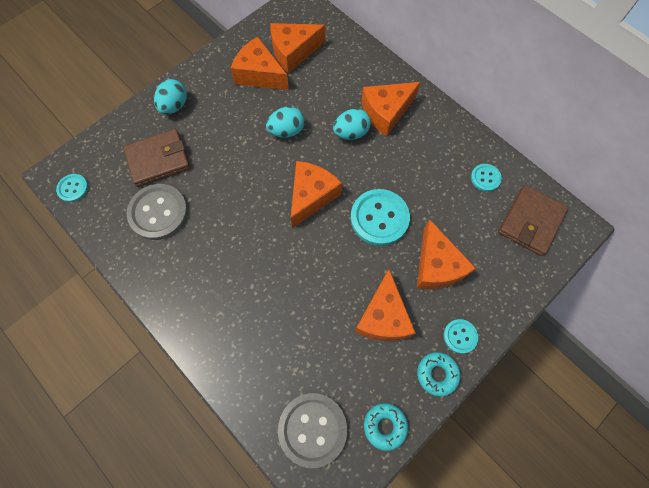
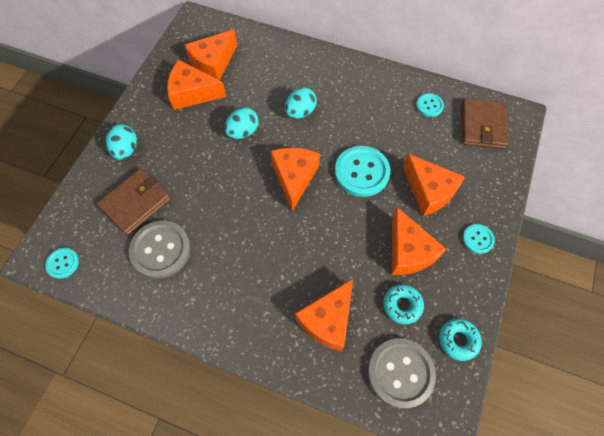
camera: 25 degrees left, 5 degrees down
(386, 112) = (321, 84): orange cheese -> orange cheese (328, 320)
(437, 374) = (476, 278): turquoise donut -> turquoise donut (402, 305)

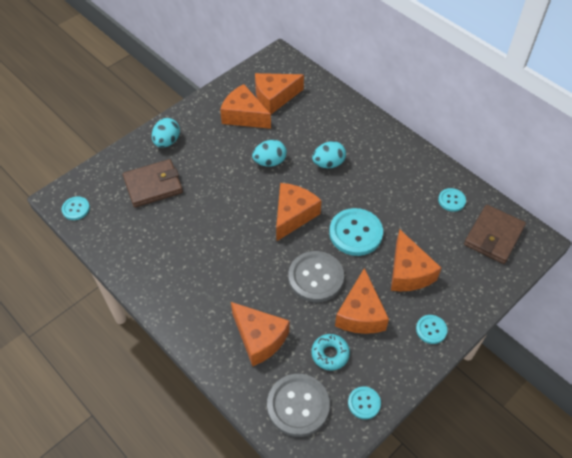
camera: 25 degrees right, 10 degrees down
(161, 250) = (154, 229): grey button -> grey button (316, 277)
(328, 320) = (259, 338): orange cheese -> orange cheese turned 105 degrees counterclockwise
(458, 340) = (364, 403): turquoise donut -> turquoise button

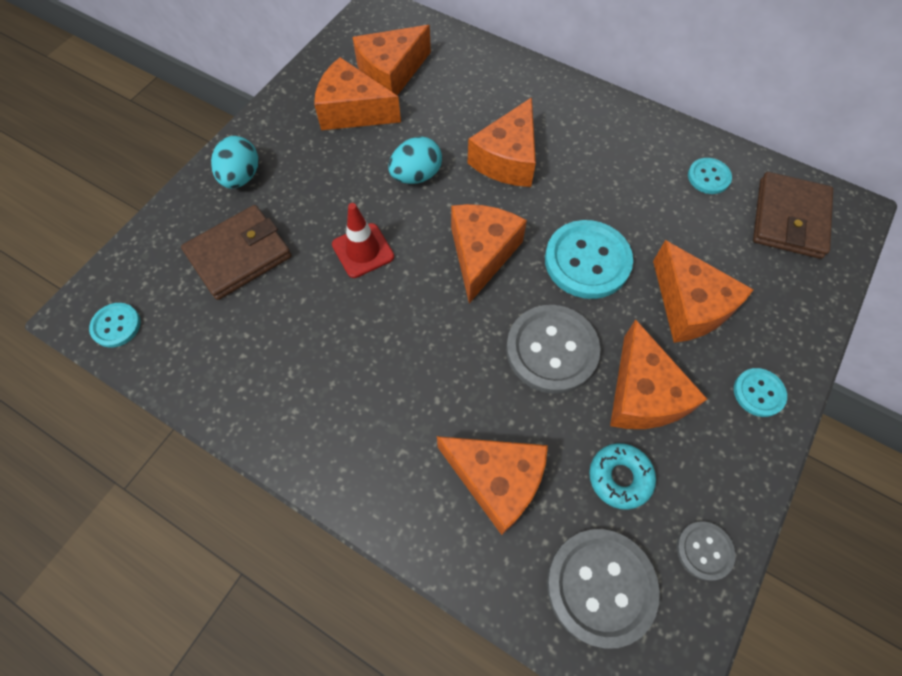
camera: 15 degrees left, 10 degrees up
(224, 198) = (363, 250): none -> red traffic cone
(328, 163) = (507, 159): turquoise egg -> orange cheese
(364, 403) = (704, 550): turquoise button -> grey button

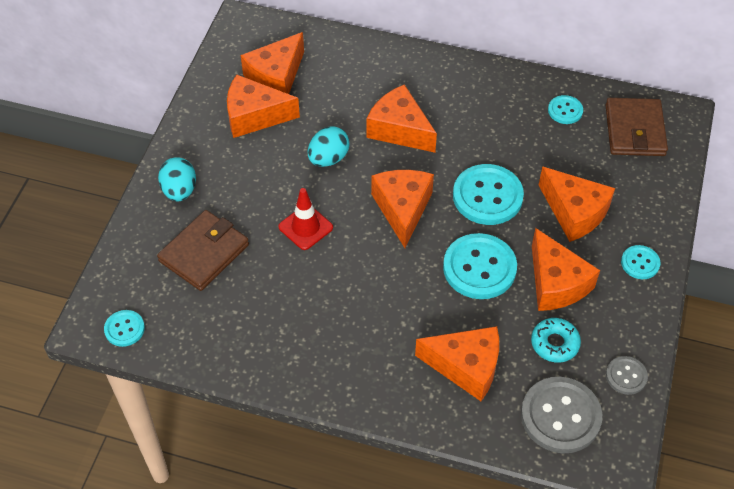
camera: 15 degrees left, 10 degrees down
(507, 159) = (399, 129): orange cheese -> orange cheese turned 120 degrees clockwise
(551, 350) = (479, 268): grey button -> turquoise button

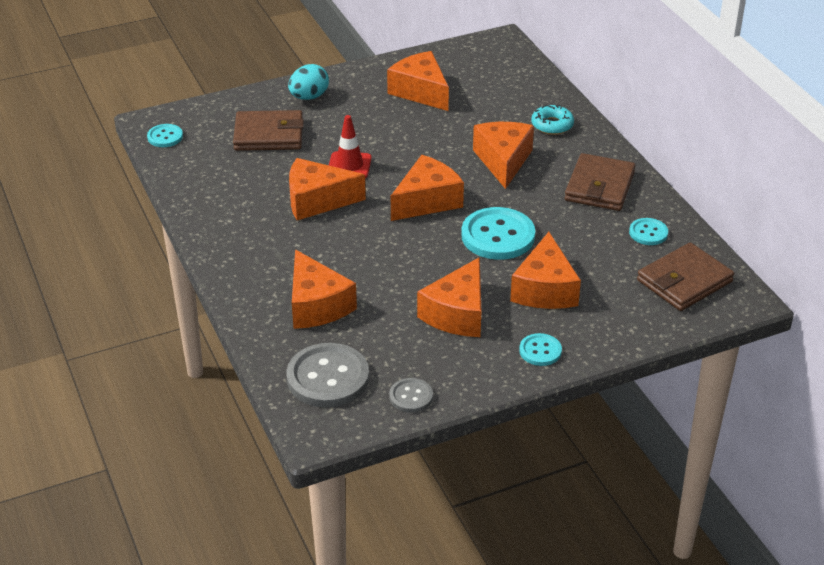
camera: 50 degrees right, 15 degrees down
(276, 77) = (471, 81): orange cheese -> orange cheese (317, 200)
(328, 158) = (427, 143): turquoise egg -> none
(479, 268) = (420, 266): turquoise button -> none
(486, 98) = (599, 186): none -> brown wallet
(554, 343) = (395, 341): turquoise donut -> turquoise donut (552, 125)

